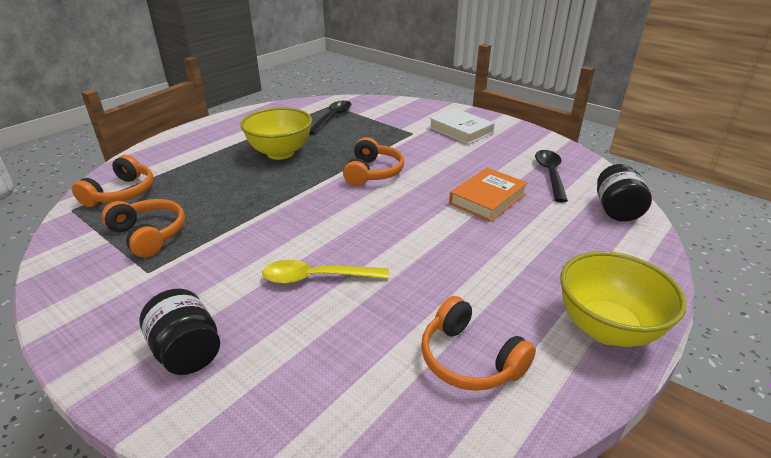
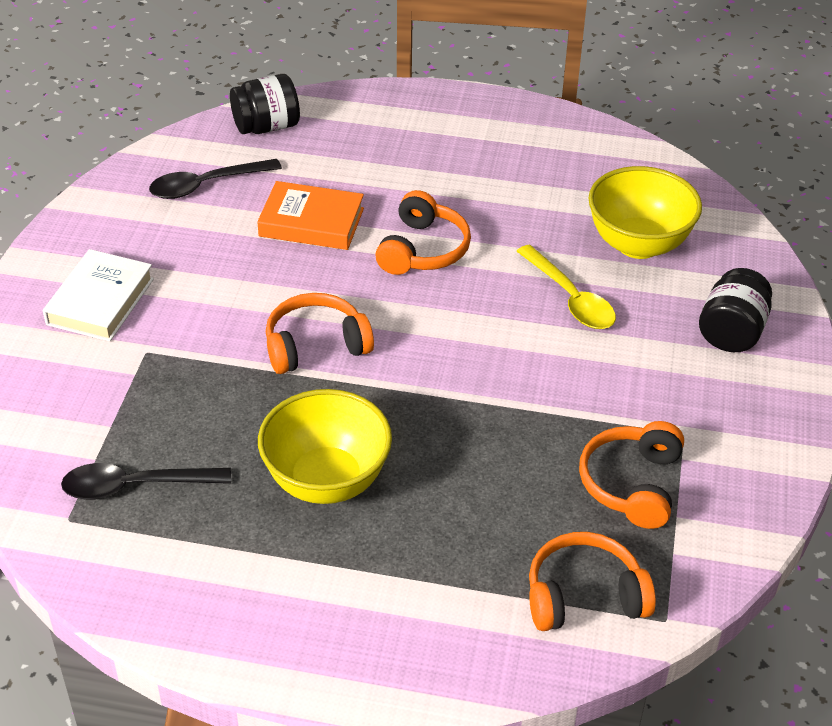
camera: 120 degrees left, 10 degrees up
(469, 359) = (581, 174): orange headphones -> orange headphones (423, 250)
(606, 329) = (480, 114): yellow bowl -> yellow bowl (638, 244)

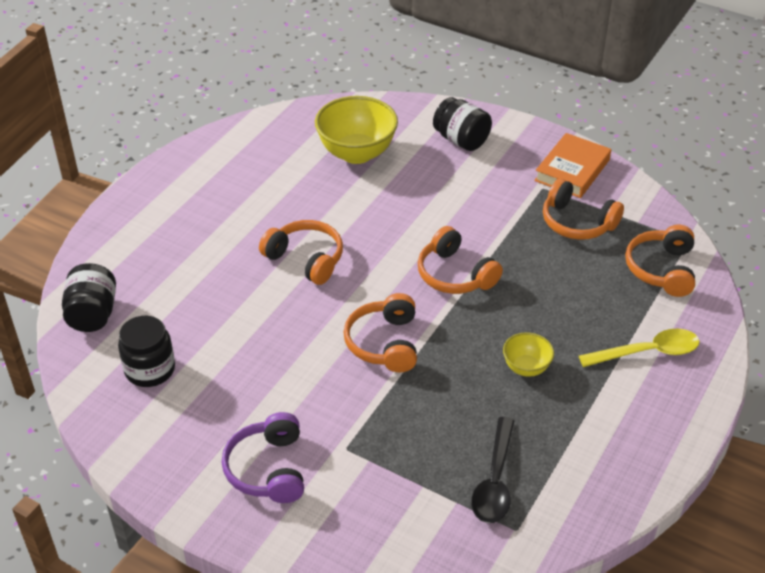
camera: 70 degrees left, 0 degrees up
(100, 301) = (268, 469): white book -> purple headphones
(206, 185) = (150, 370): black spoon -> black jar
(311, 222) = (238, 314): orange book -> orange book (572, 170)
(326, 481) = (526, 368): yellow bowl -> yellow bowl, size x0.52
(461, 381) = (455, 275): none -> orange headphones
(570, 298) = (395, 200): yellow spoon -> yellow spoon (647, 352)

